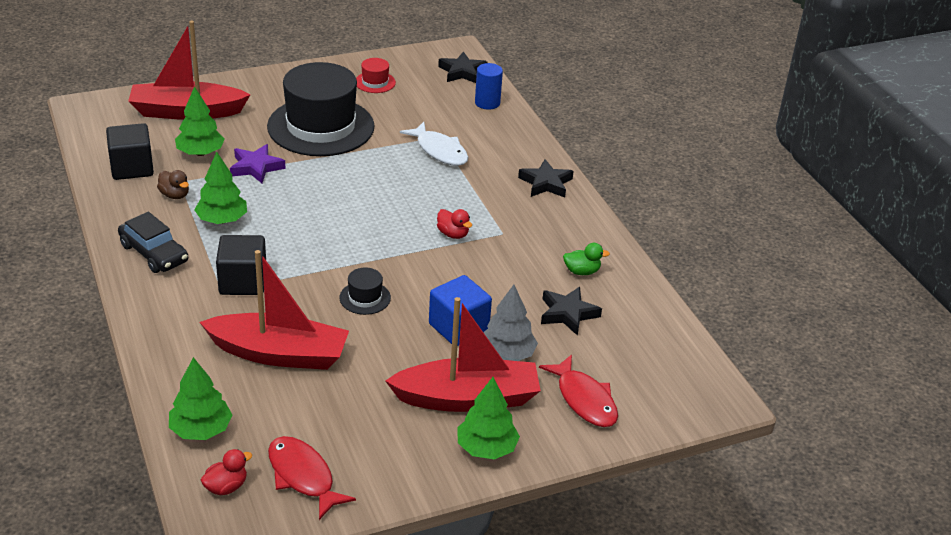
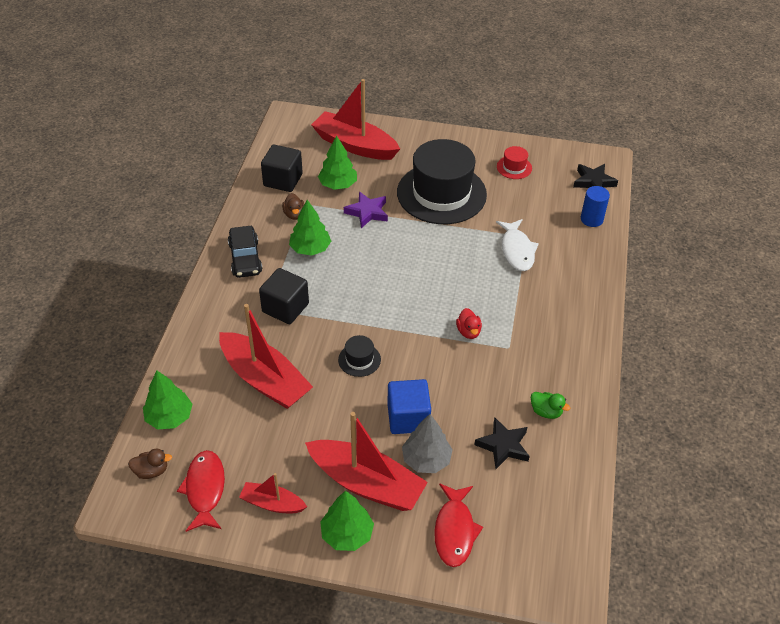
camera: 35 degrees right, 10 degrees up
(226, 487) = (151, 471): red duck -> brown duck
(387, 456) = (272, 503): none -> red boat
(546, 183) = (581, 315): black star -> none

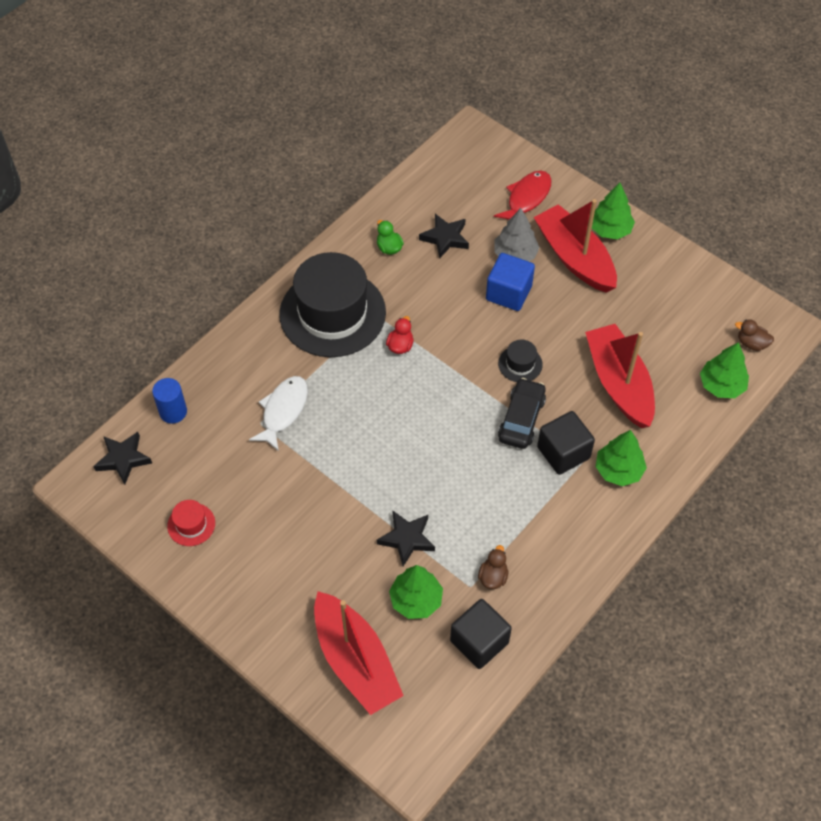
camera: 150 degrees left, 10 degrees up
(205, 489) = (710, 309): red fish -> none
(245, 258) = (578, 538): black car -> black car (521, 419)
(272, 503) = (658, 275): red boat -> none
(310, 249) = (500, 517): green tree -> green tree (618, 470)
(367, 212) = (407, 539): purple star -> black star
(441, 193) = (304, 526): black hat -> black hat (332, 313)

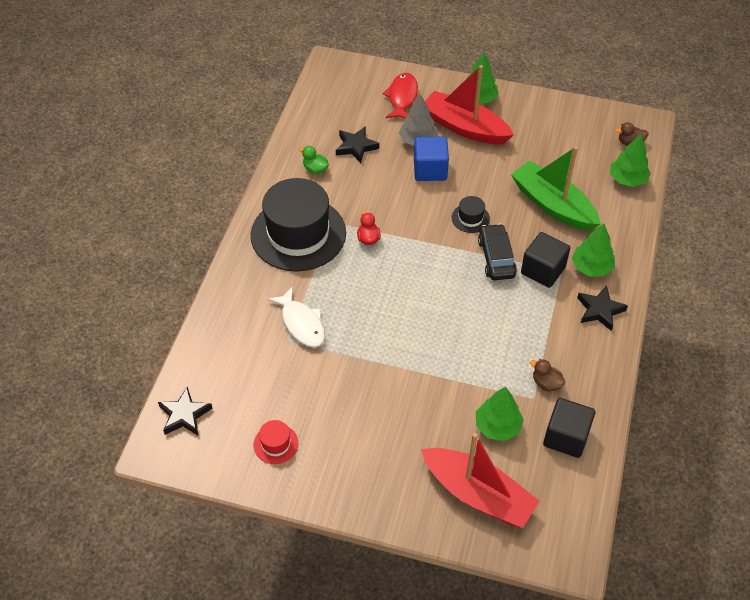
camera: 25 degrees left, 5 degrees down
(173, 412) = (207, 360): blue cylinder -> none
(283, 411) = (301, 323): white fish -> white fish turned 150 degrees clockwise
(407, 539) = (462, 382): black star -> black star (600, 310)
(493, 576) = (546, 383): brown duck -> brown duck turned 45 degrees counterclockwise
(619, 383) = (553, 205): red boat -> green boat

